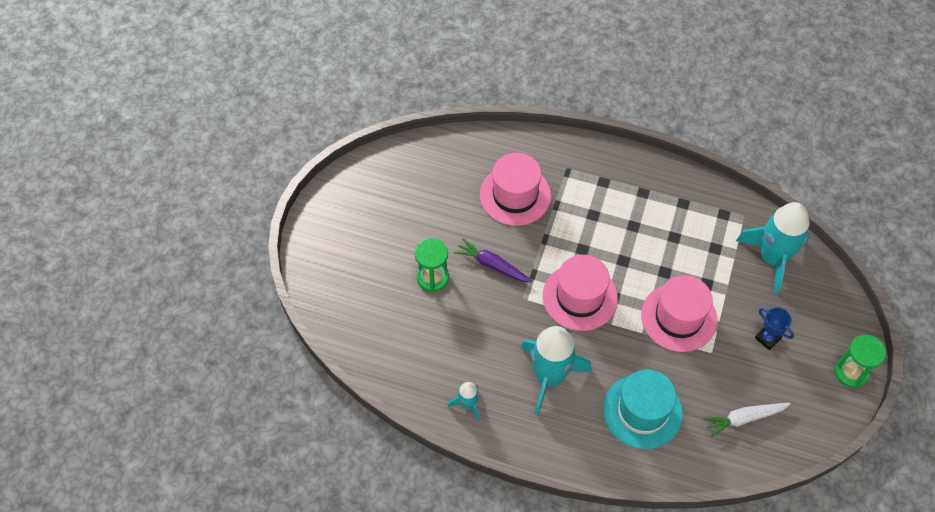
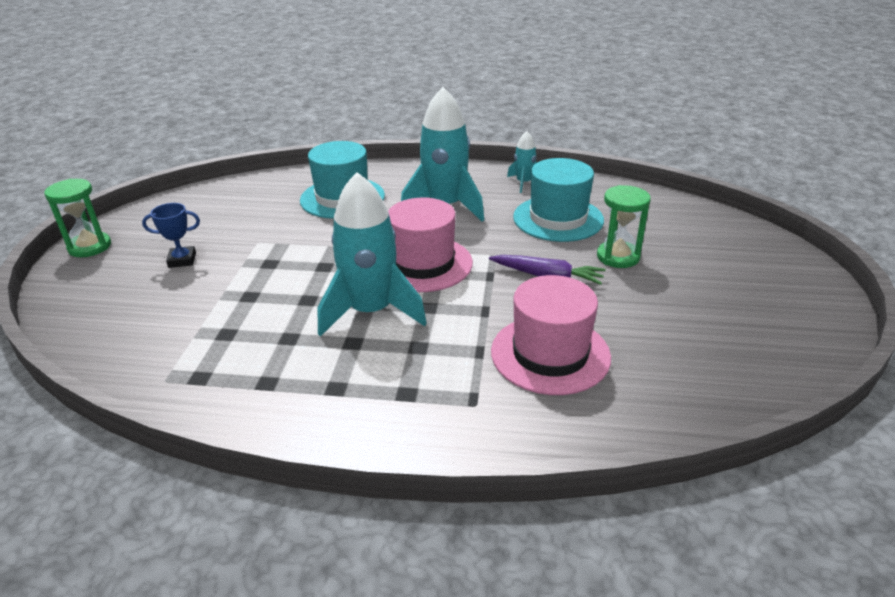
camera: 170 degrees right, 25 degrees down
(458, 337) = (558, 218): none -> turquoise hat
(679, 317) = (293, 263): pink hat -> none
(744, 418) = (233, 205): white carrot -> none
(767, 338) = (182, 260): blue trophy -> blue trophy turned 45 degrees counterclockwise
(772, 258) = (140, 334): turquoise rocket -> turquoise rocket (371, 311)

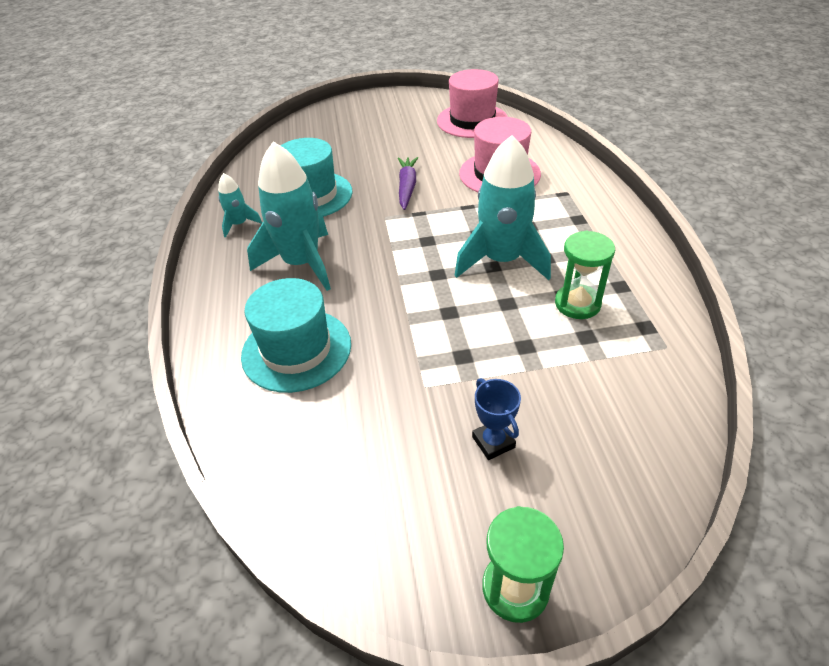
camera: 105 degrees left, 10 degrees up
(423, 264) = (416, 251): pink hat -> pink hat (472, 120)
(618, 257) = (365, 162): green hourglass -> green hourglass (577, 304)

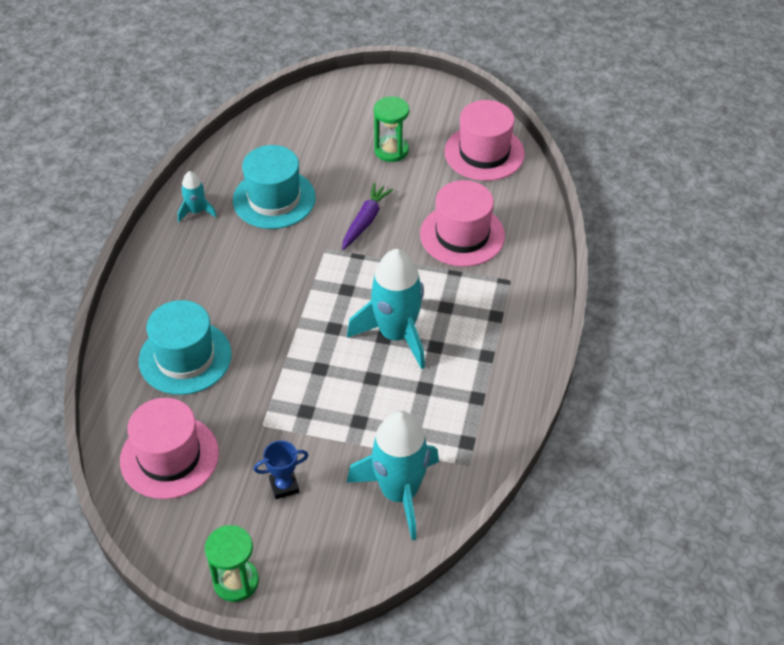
camera: 20 degrees right, 5 degrees up
(301, 263) = (228, 275): turquoise rocket -> turquoise rocket (399, 493)
(335, 461) = (169, 457): none -> pink hat
(493, 442) = (284, 486): blue trophy -> blue trophy turned 75 degrees clockwise
(577, 304) = (428, 400): green hourglass -> green hourglass (391, 150)

